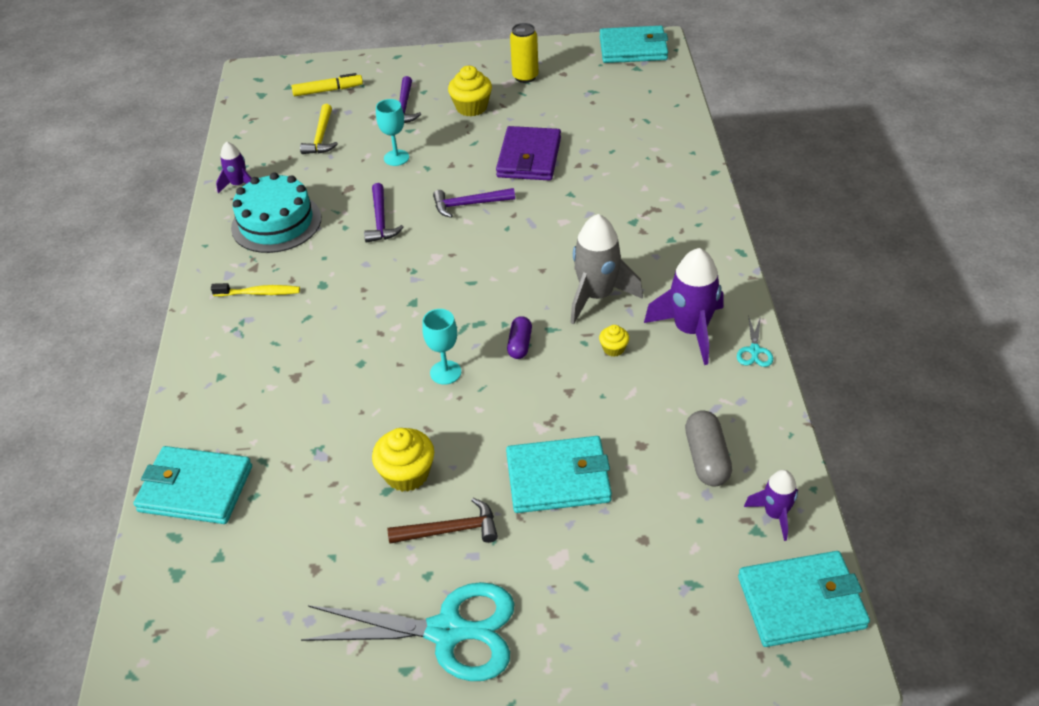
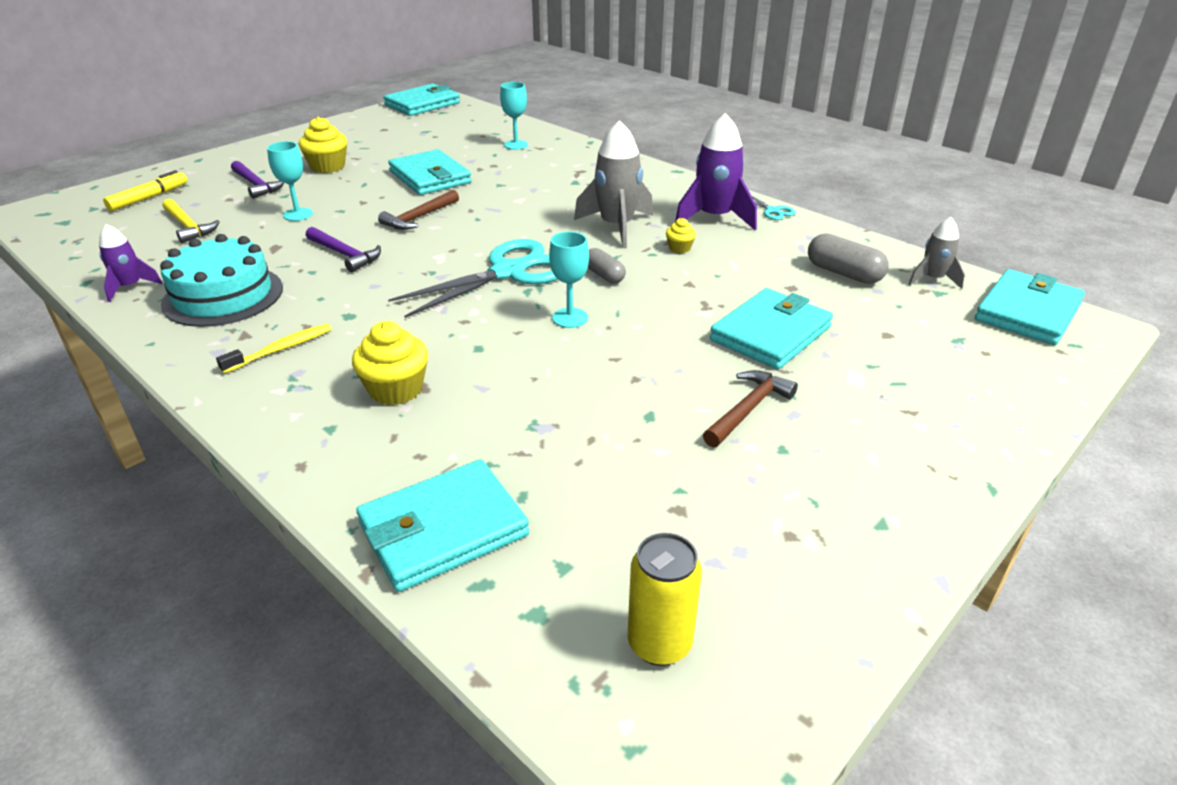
camera: 45 degrees left, 10 degrees down
(407, 474) = (648, 395): yellow cupcake -> yellow cupcake (396, 389)
(447, 631) = (864, 474): turquoise scissors -> turquoise scissors (508, 272)
(469, 204) = (419, 217): purple hammer -> brown hammer
(520, 344) = (604, 275): purple capsule -> grey capsule
(525, 77) = (352, 139): yellow can -> yellow can (659, 643)
(529, 157) = (430, 177): purple wallet -> turquoise wallet
(644, 146) = (516, 145): none -> turquoise goblet
(775, 514) = (932, 279): purple rocket -> grey rocket

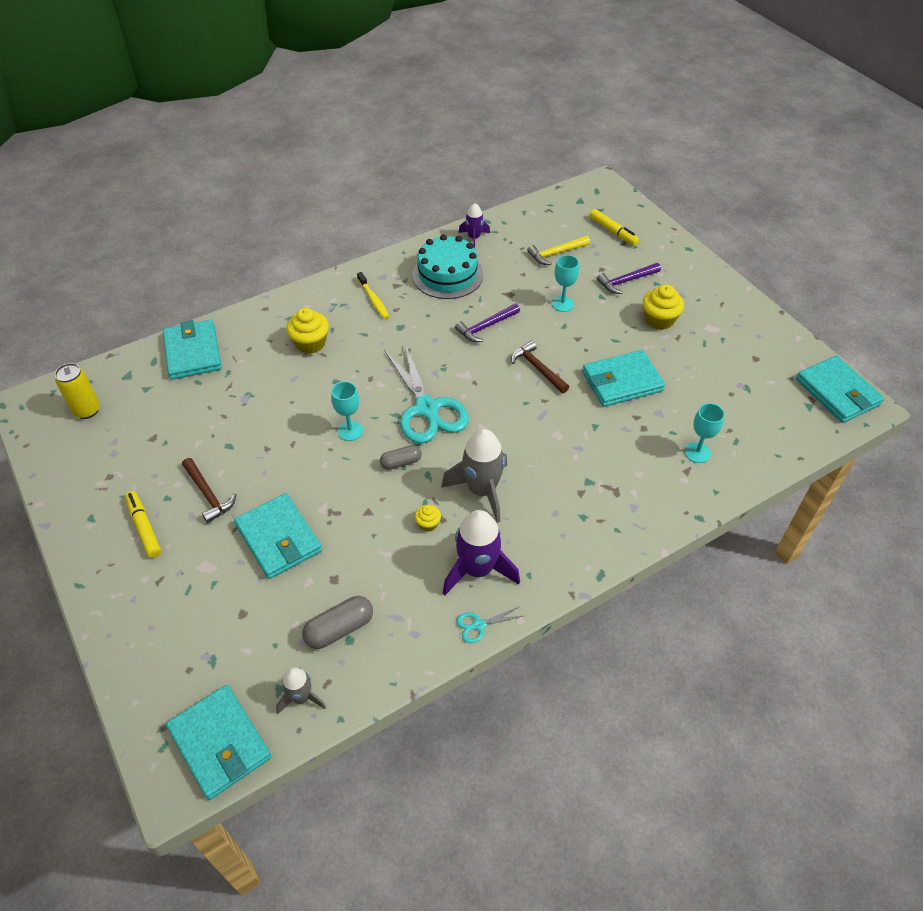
camera: 105 degrees right, 15 degrees up
(848, 454) = (144, 527): none -> yellow marker

